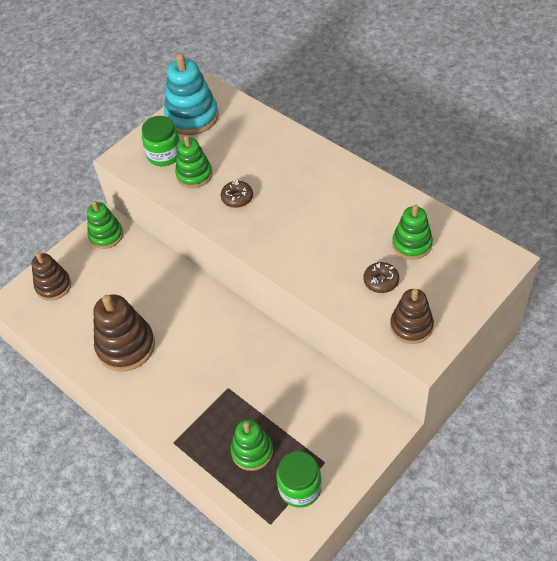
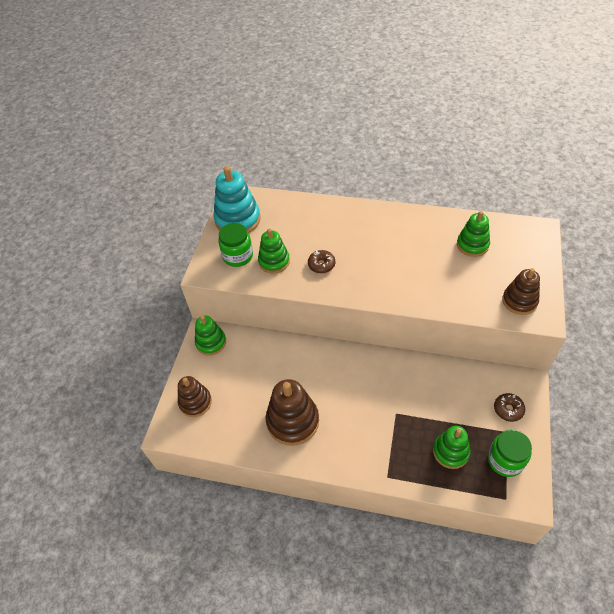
camera: 30 degrees left, 0 degrees up
(381, 281) = (473, 279): brown donut -> brown donut (508, 409)

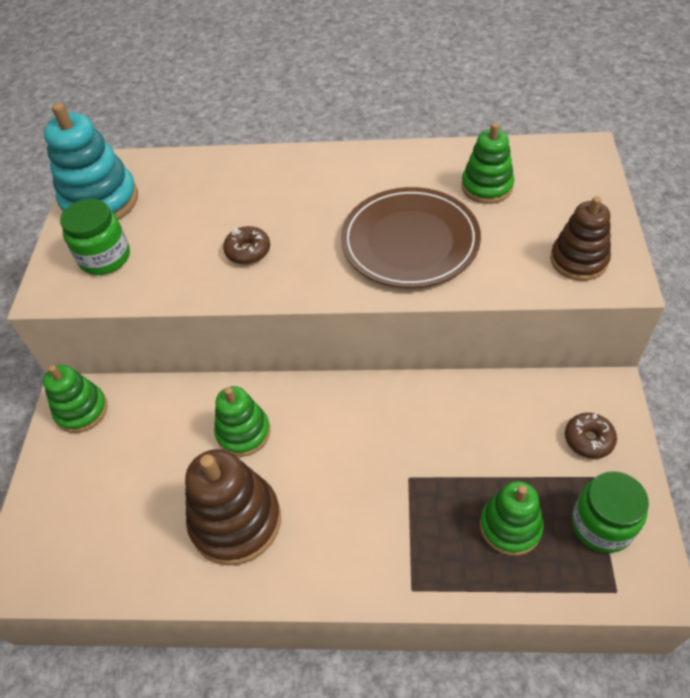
camera: 10 degrees left, 0 degrees up
(195, 402) = (61, 517): brown stacking toy -> none
(274, 261) = (167, 257): green stacking toy -> green stacking toy (243, 432)
(419, 273) = (410, 241): none -> brown plate

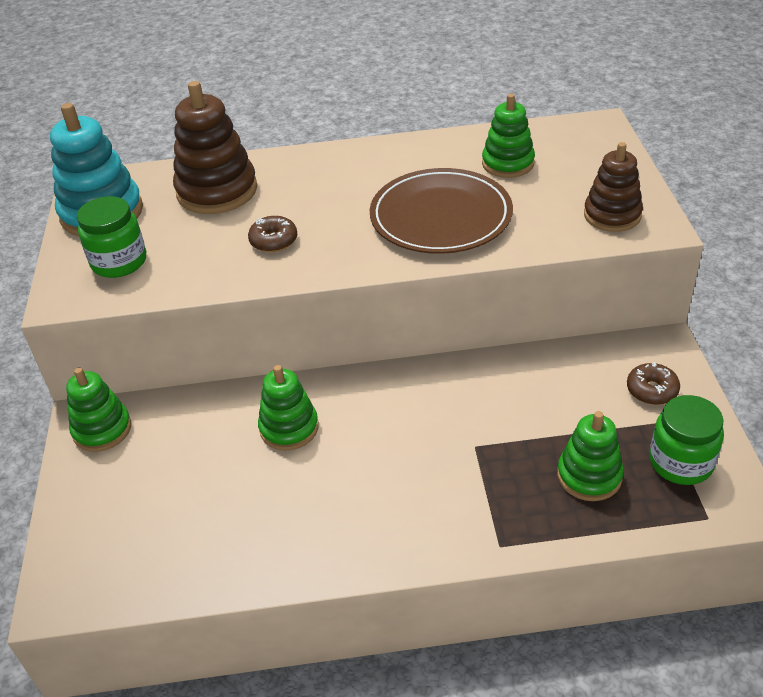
camera: 10 degrees left, 10 degrees down
(236, 521) = (298, 509): brown stacking toy -> brown stacking toy (217, 191)

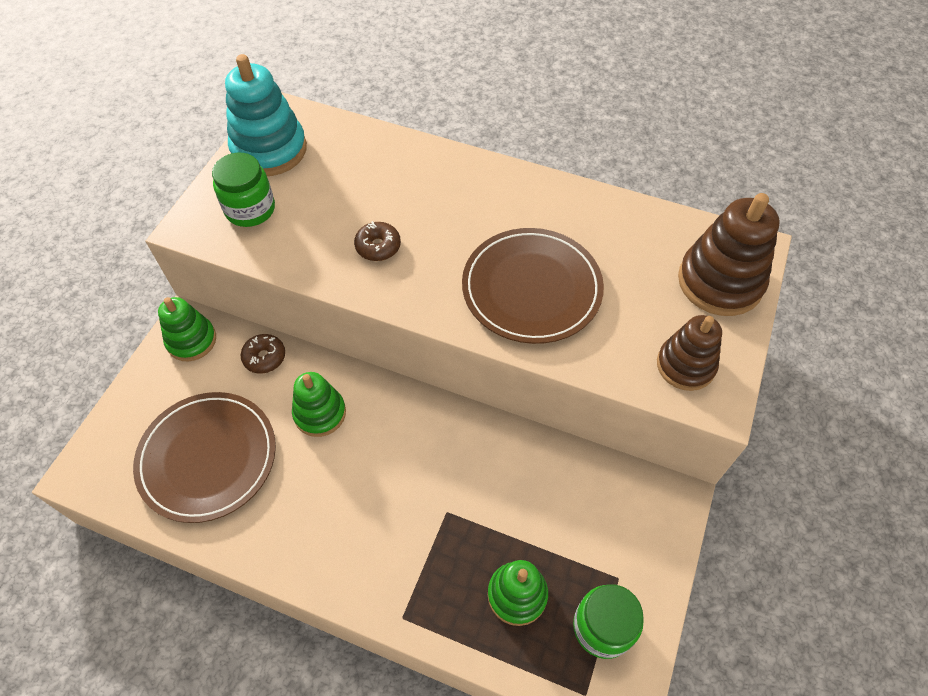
camera: 25 degrees right, 15 degrees up
(197, 516) = (208, 458): none -> brown plate
(217, 191) = (369, 168): brown stacking toy -> brown stacking toy (720, 282)
(508, 163) = (633, 255): green stacking toy -> none
(652, 390) = (631, 540): brown donut -> brown donut (264, 357)

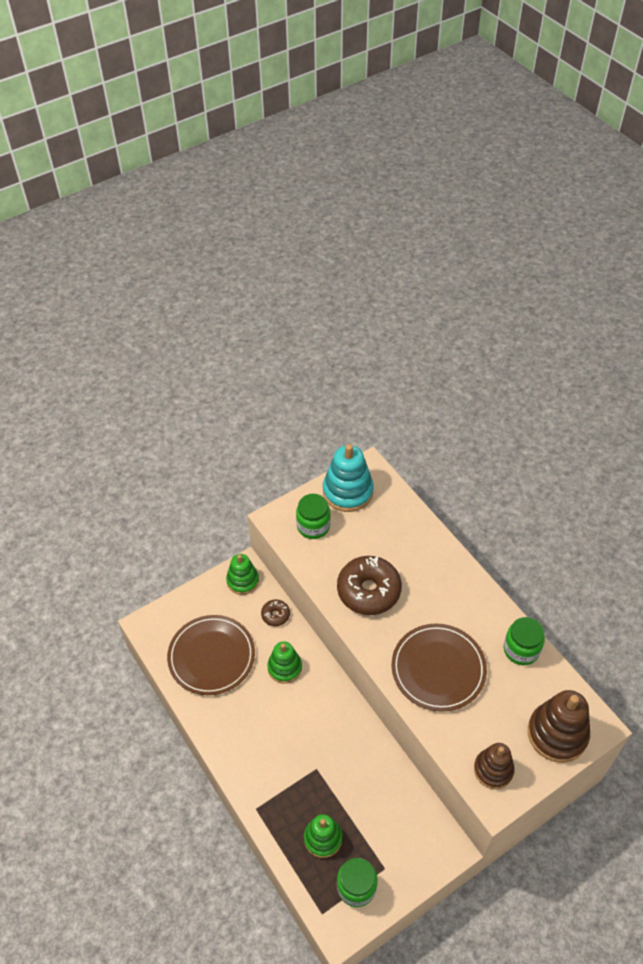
camera: 35 degrees right, 5 degrees down
(378, 246) = (368, 591): brown donut -> brown donut, size x2.11
(608, 215) = (521, 650): none -> green jar

